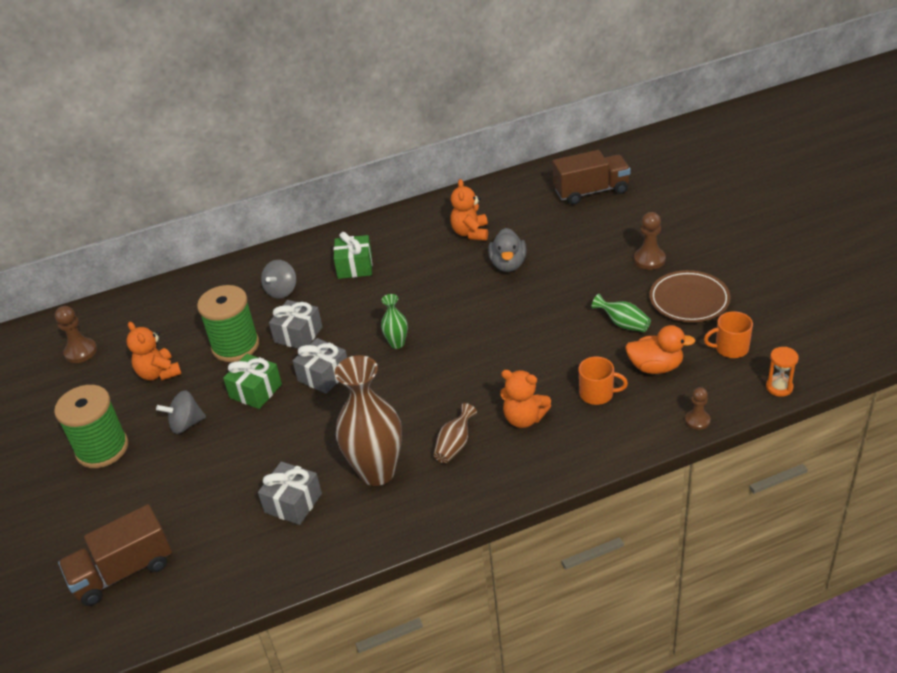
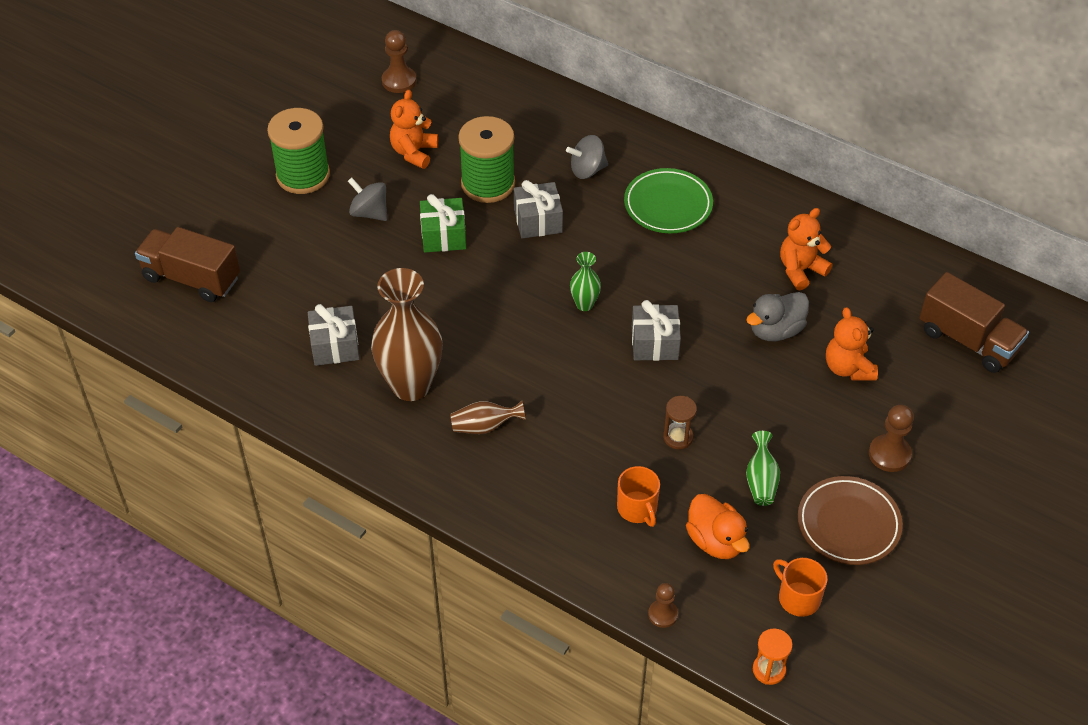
camera: 50 degrees right, 10 degrees up
(324, 375) = (499, 273): grey gift -> grey gift (654, 343)
(355, 266) = (668, 205): green gift -> green plate
(524, 418) = (558, 463): orange teddy bear -> orange teddy bear (848, 368)
(554, 347) = (678, 437): none -> brown hourglass

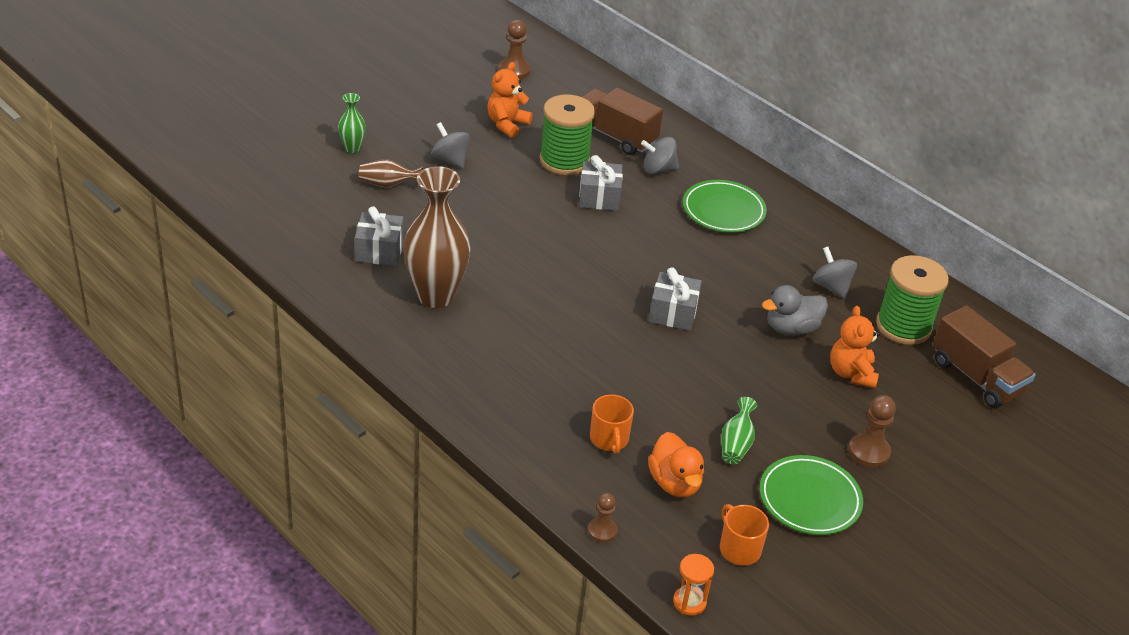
camera: 10 degrees right, 10 degrees down
(192, 278) = (274, 174): brown truck -> brown truck (615, 136)
(303, 175) = (402, 120): green spool -> green spool (903, 326)
(443, 235) = (509, 190): green gift -> none
(484, 426) = (490, 342): brown vase -> brown vase (388, 184)
(584, 304) = (618, 269): green vase -> green vase (352, 148)
(678, 437) = (668, 391): brown hourglass -> none
(800, 270) = (831, 286): orange teddy bear -> grey spinning top
(848, 524) = (809, 499): brown plate -> green plate

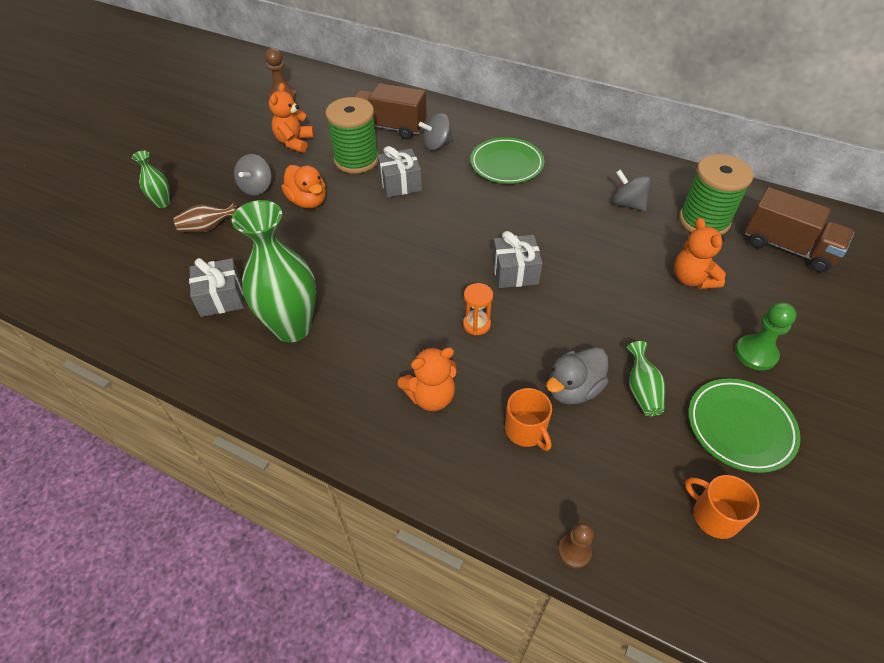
camera: 15 degrees left, 10 degrees up
(435, 296) = (292, 328): brown vase -> green vase
(450, 159) = (256, 187): grey spinning top -> grey spinning top turned 105 degrees counterclockwise
(537, 387) = (431, 396): none -> orange teddy bear
(674, 483) = (612, 458): orange duck -> orange duck (308, 201)
(689, 602) = (707, 611): orange hourglass -> orange hourglass (476, 324)
(791, 328) = (619, 253): grey duck -> grey duck (573, 389)
(869, 452) = (755, 353): brown pawn -> green pawn

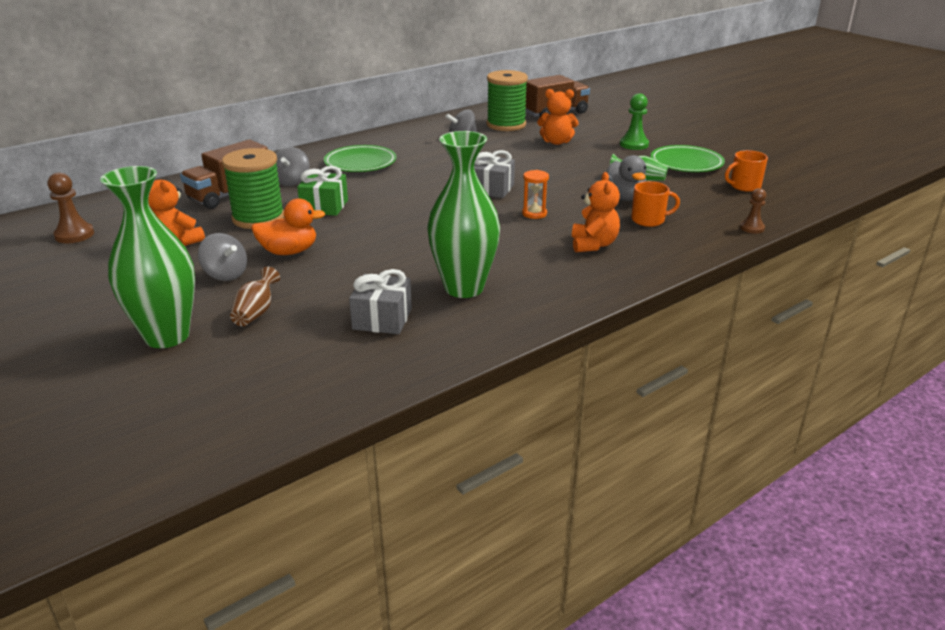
camera: 65 degrees left, 20 degrees down
(163, 203) = (167, 336): green vase -> green vase, size x2.15
(400, 183) = (324, 206): grey gift -> green gift

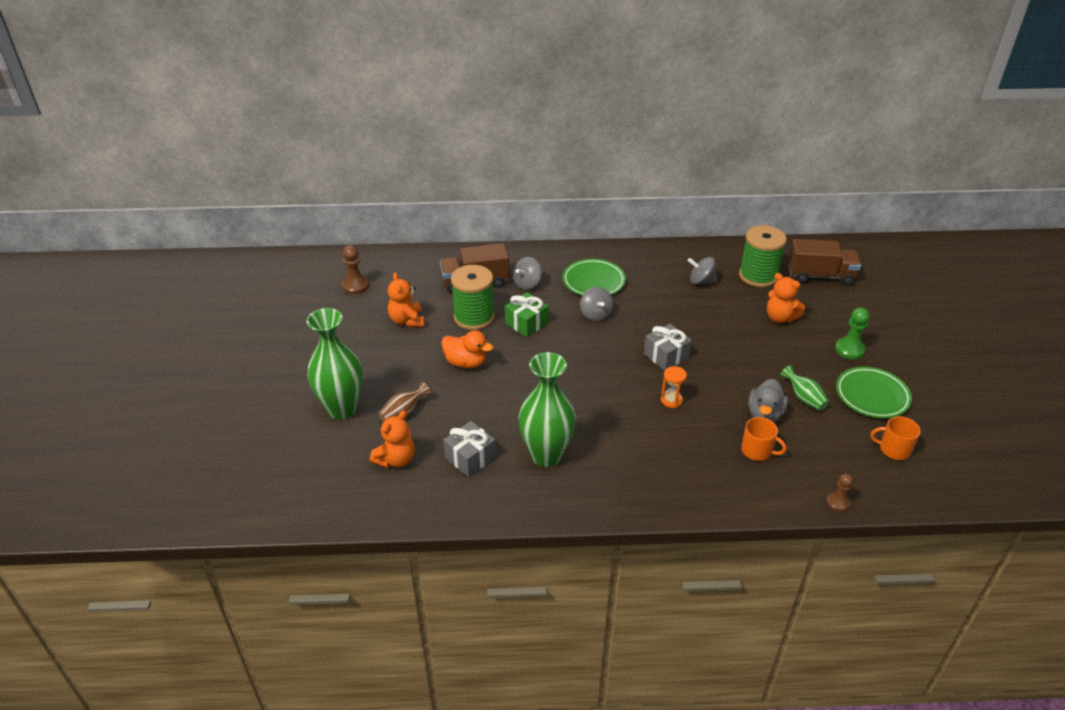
camera: 35 degrees right, 10 degrees up
(225, 275) = (412, 367): grey spinning top -> grey spinning top (595, 315)
(593, 245) = (682, 457): orange teddy bear -> orange teddy bear (396, 460)

